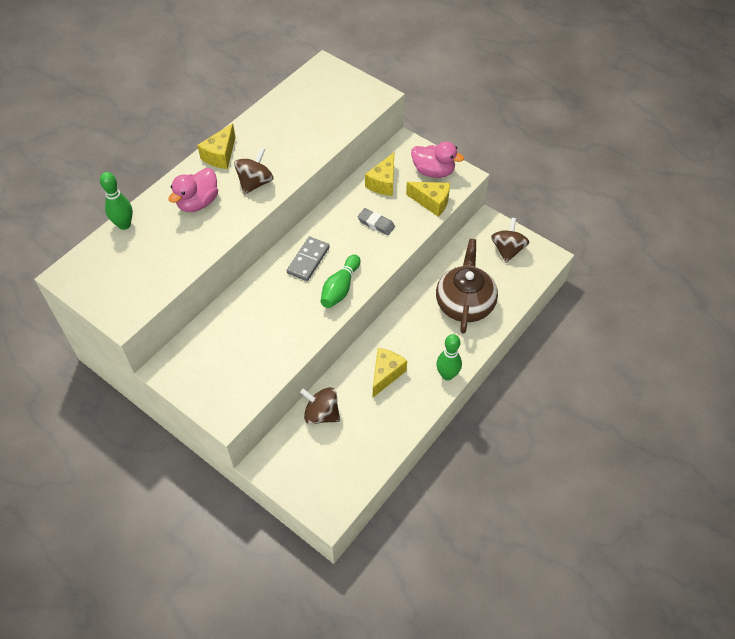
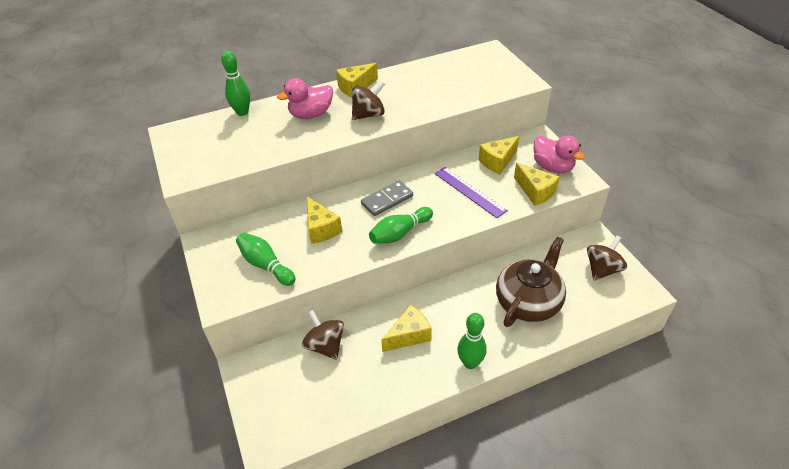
camera: 30 degrees right, 10 degrees down
(241, 367) = (266, 265): none -> green bowling pin
(267, 312) = (321, 229): none -> yellow cheese
(376, 223) = (469, 192): grey eraser -> purple ruler

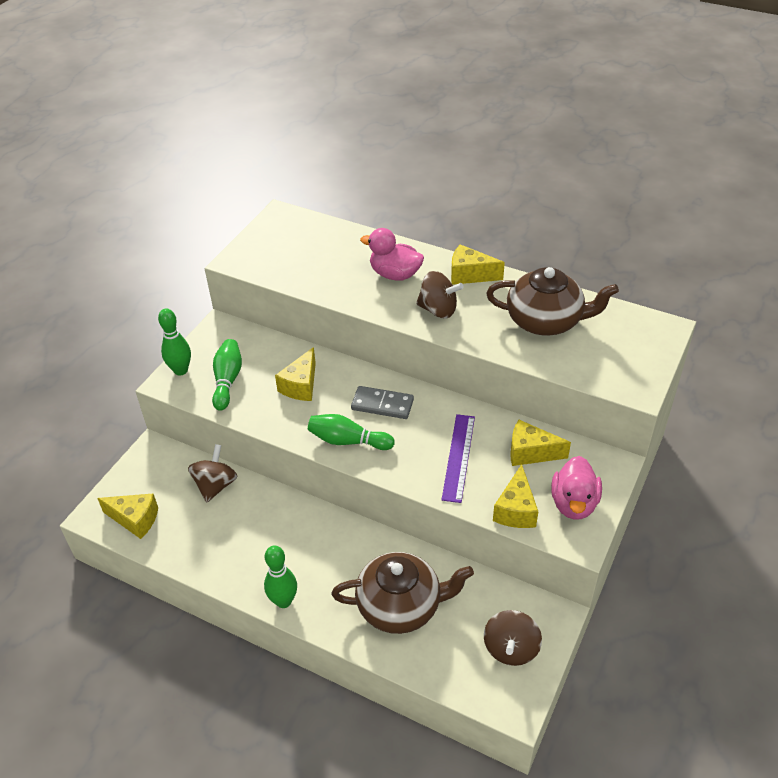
camera: 50 degrees right, 0 degrees up
(242, 112) = (350, 233): green bowling pin -> green bowling pin (181, 370)
(409, 335) = (275, 536): yellow cheese -> yellow cheese (135, 519)
(433, 82) = (545, 321): none -> brown teapot
(602, 269) = (511, 648): brown spinning top -> brown spinning top turned 105 degrees clockwise

